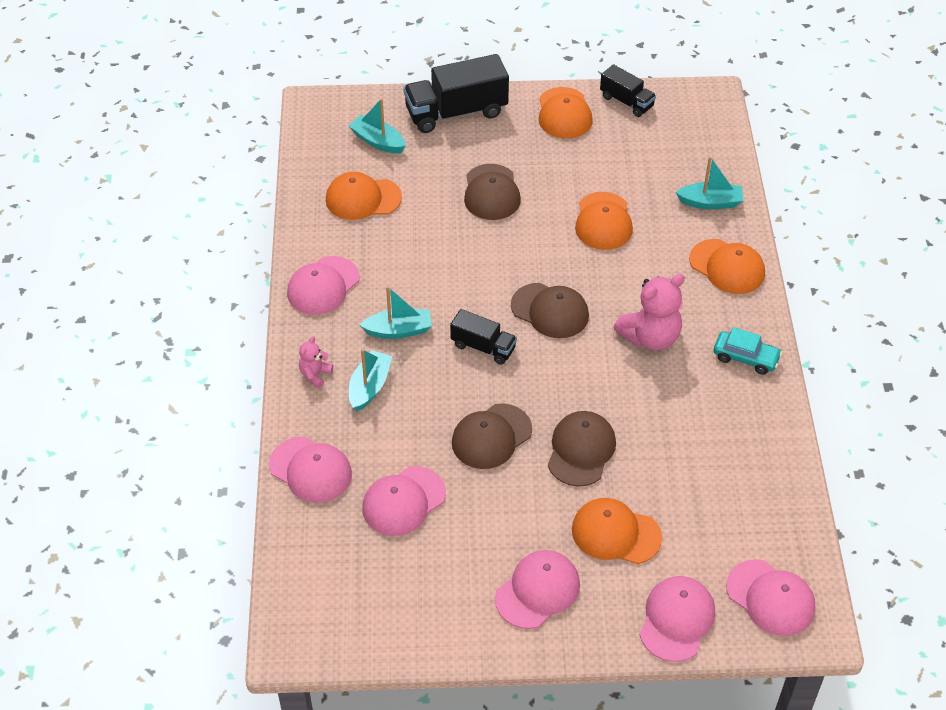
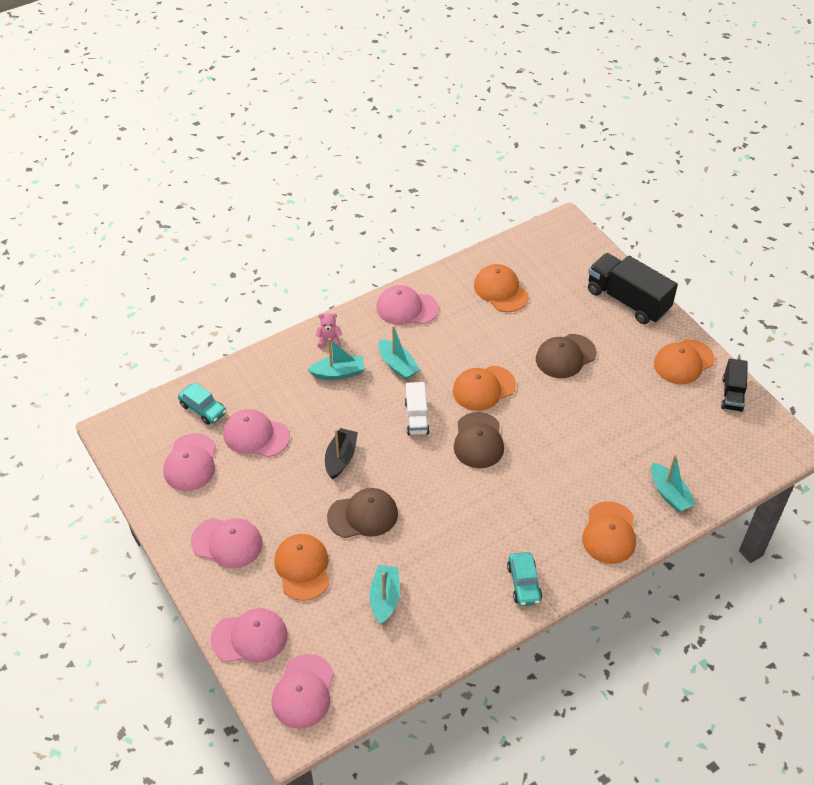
camera: 60 degrees right, 0 degrees up
(310, 470) = (251, 376): pink cap -> pink cap (190, 462)
(326, 537) = (203, 409): none -> turquoise car
(378, 141) = (561, 272): turquoise boat -> turquoise boat (385, 598)
(483, 347) = (416, 417): black truck -> white truck
(491, 436) = (341, 458): brown cap -> black boat
(603, 221) = (592, 434): orange cap -> orange cap (483, 388)
(650, 337) = (499, 512): pink teddy bear -> none

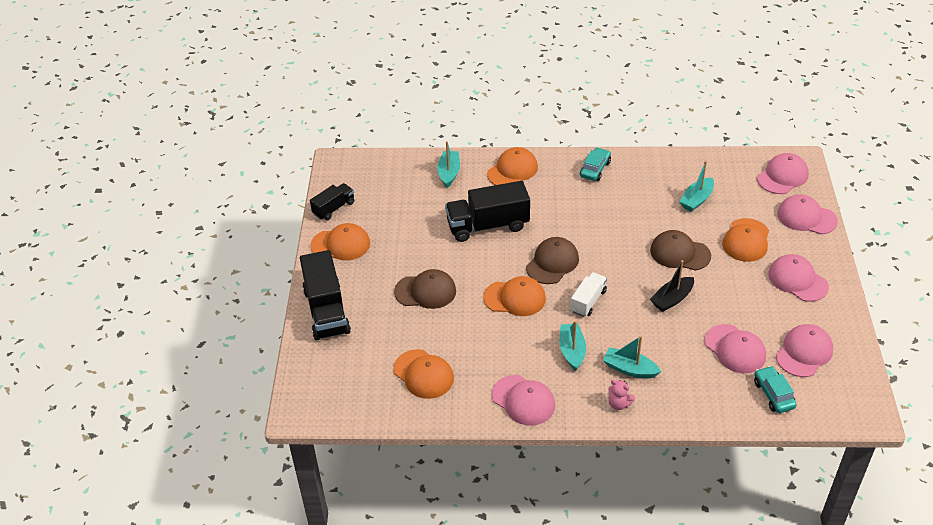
camera: 145 degrees left, 5 degrees down
(500, 290) = (423, 374): orange cap -> orange cap turned 45 degrees counterclockwise
(573, 450) = (487, 225): none -> black truck

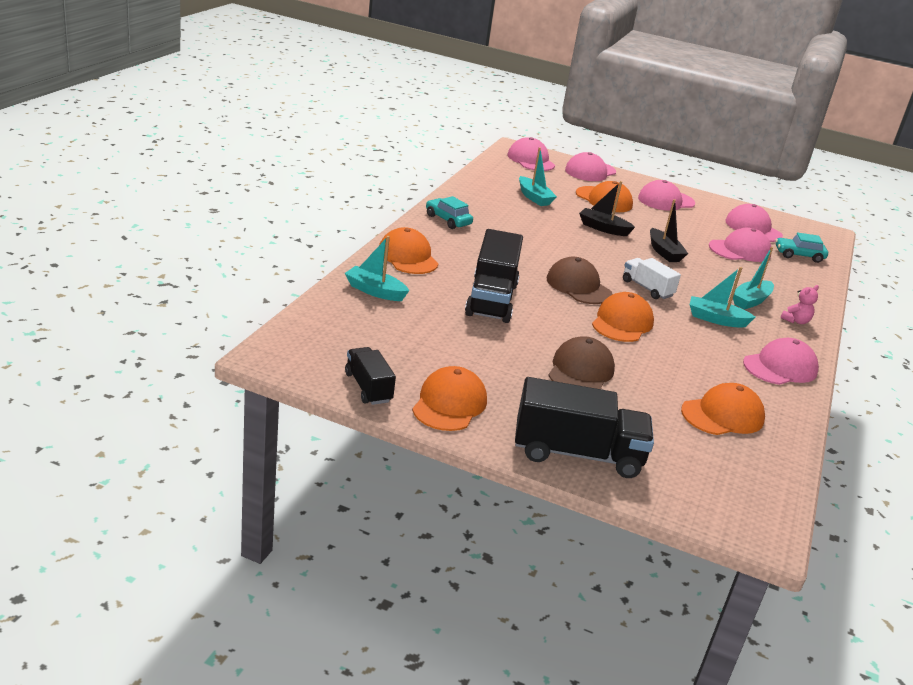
camera: 75 degrees left, 15 degrees down
(680, 253) = (603, 228): brown cap -> black boat

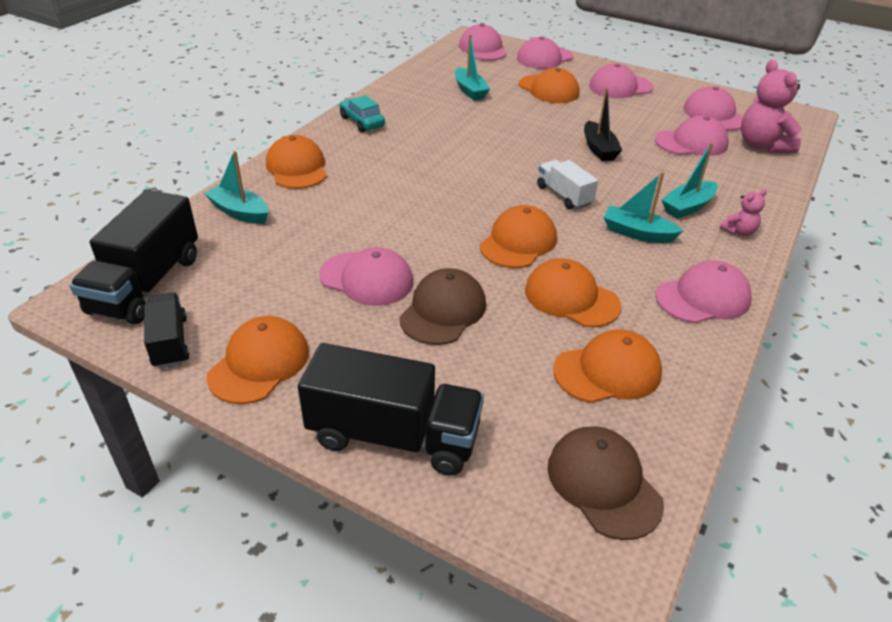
camera: 10 degrees right, 10 degrees up
(491, 299) = (371, 217): black truck -> black truck (146, 284)
(508, 346) = (366, 278): none -> pink cap
(578, 286) = (481, 196): brown cap -> brown cap (603, 484)
(603, 228) = (536, 123): black boat -> none
(678, 364) = (571, 298): none -> orange cap
(799, 255) = (762, 145): turquoise car -> pink teddy bear

